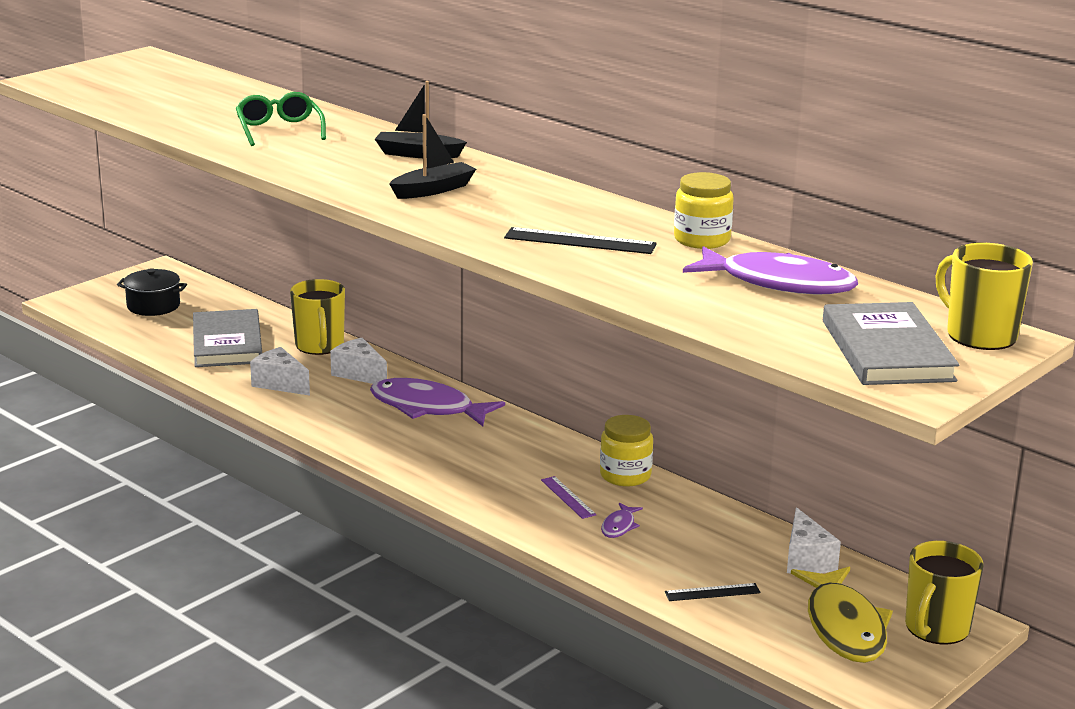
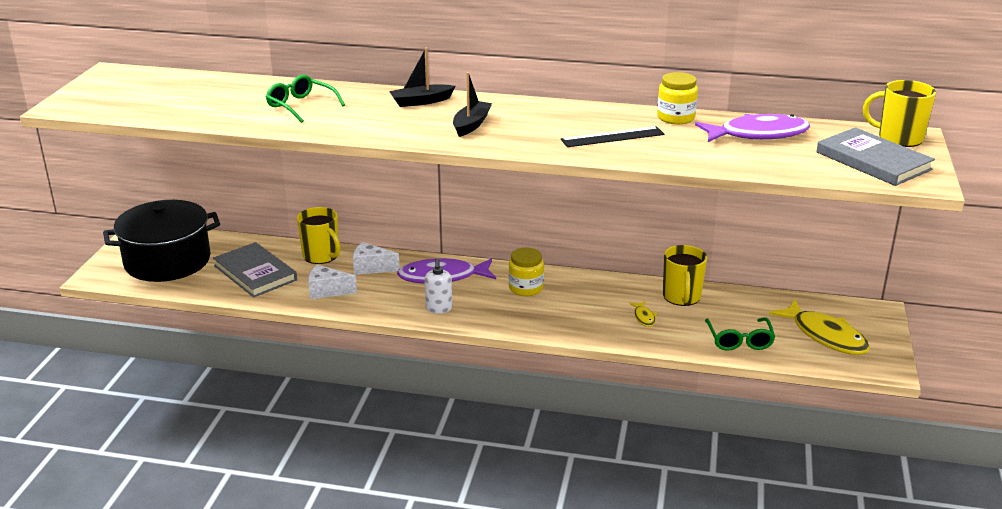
camera: 30 degrees left, 5 degrees up
(153, 306) = (167, 261): black pot -> black pot, size x2.08
(380, 439) = (439, 308): none -> white soap dispenser
(568, 497) = (594, 309): purple ruler -> none
(619, 526) = (644, 317): purple fish -> yellow fish
(625, 475) = (609, 284): yellow jar -> yellow jar (526, 288)
(712, 592) = (739, 340): black ruler -> green glasses
(806, 560) = (761, 303): white cheese -> none
(936, 629) = (867, 320): yellow mug -> yellow mug (681, 297)

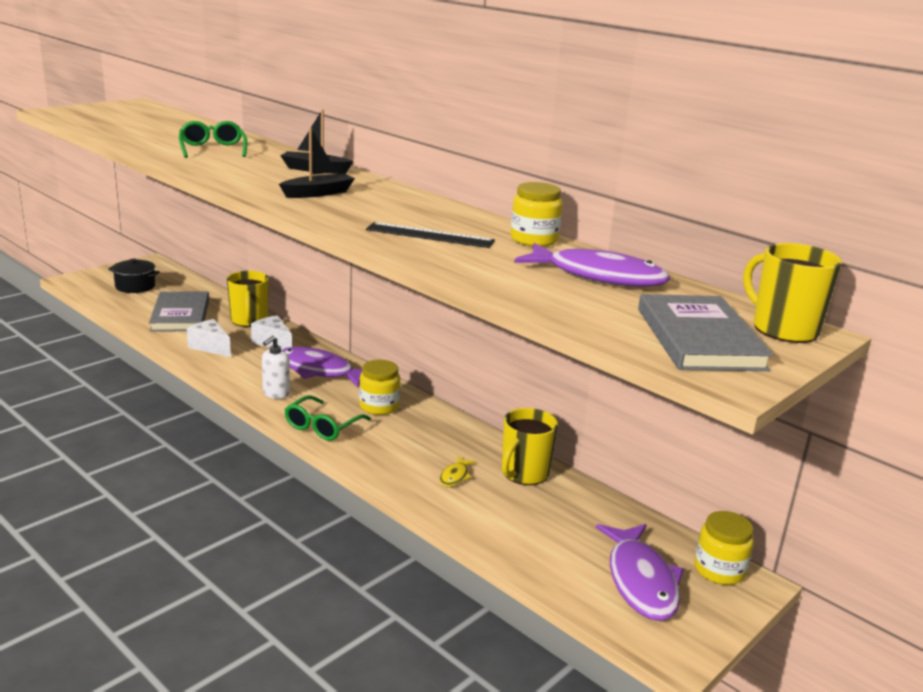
camera: 30 degrees right, 5 degrees down
(167, 261) = (135, 286): black pot -> black pot, size x0.48
(739, 340) = (527, 541): green glasses -> green glasses (322, 426)
(825, 336) = (640, 581): yellow fish -> purple fish
(855, 311) = (719, 570): none -> yellow jar

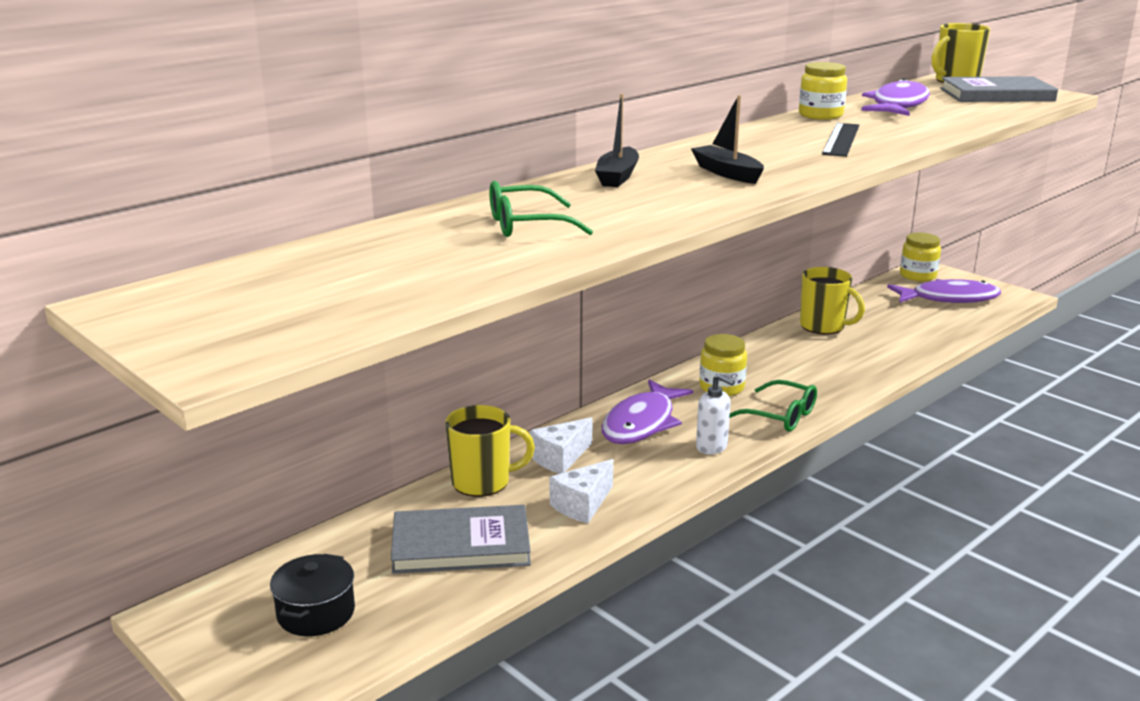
camera: 85 degrees left, 0 degrees up
(455, 476) = (845, 353): yellow fish -> none

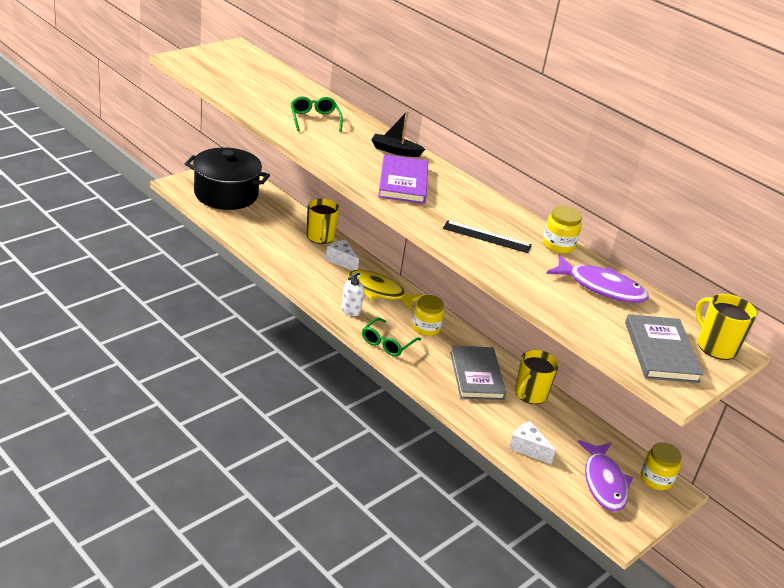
camera: 85 degrees right, 10 degrees up
(316, 613) = (226, 194): black pot -> black pot, size x2.08
(461, 545) = (267, 228): grey book -> grey book (476, 375)
(582, 505) = (295, 262): white cheese -> white cheese (527, 448)
(641, 423) = (379, 291): purple fish -> yellow fish
(727, 173) = (403, 182): black boat -> purple book

